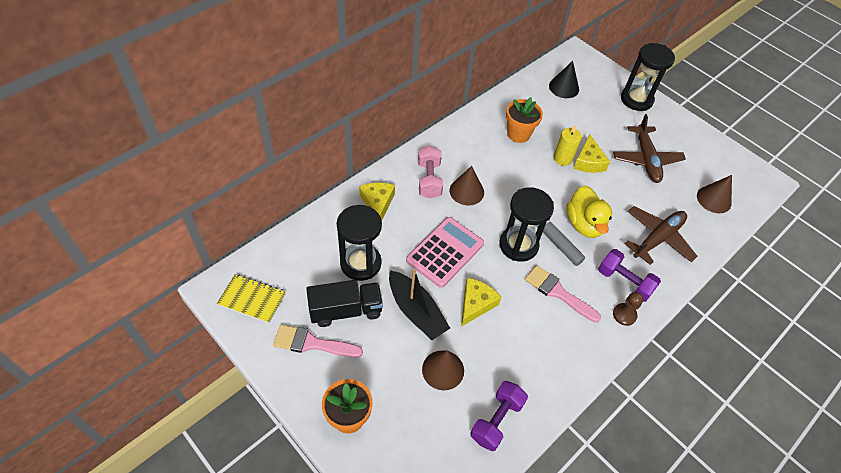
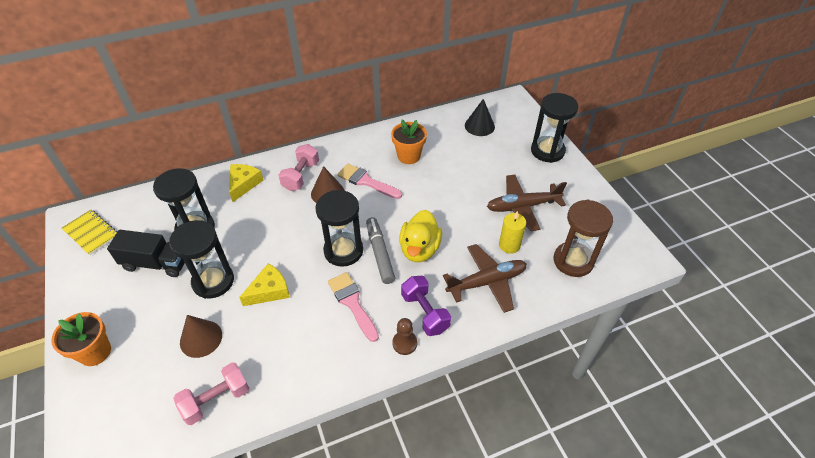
camera: 25 degrees right, 5 degrees down
(312, 343) = (111, 282): pink brush -> pink brush (366, 181)
(416, 311) = (213, 281): black boat -> black hourglass
(445, 252) = (273, 239): pink calculator -> none
(496, 420) = (216, 400): purple dumbbell -> pink dumbbell
(563, 158) = (437, 186): yellow candle -> yellow candle (509, 245)
(588, 161) = (461, 195): yellow cheese -> none
(646, 159) = (522, 206): brown plane -> brown plane turned 60 degrees clockwise
(714, 199) = (573, 261): brown cone -> brown hourglass

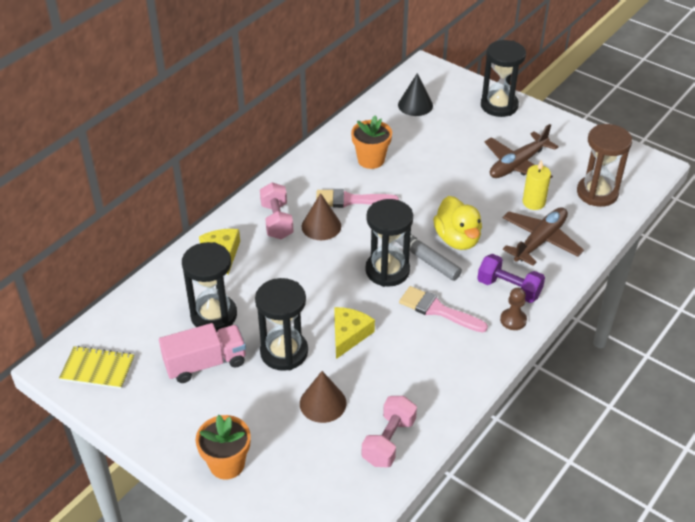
camera: 30 degrees left, 5 degrees down
(156, 263) = (205, 363): black truck -> pink truck

